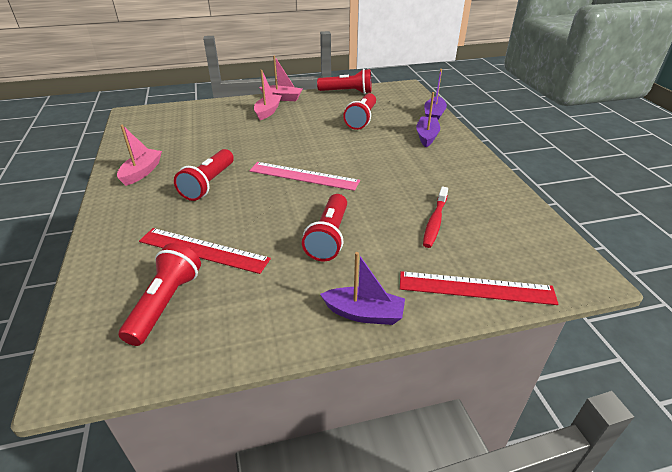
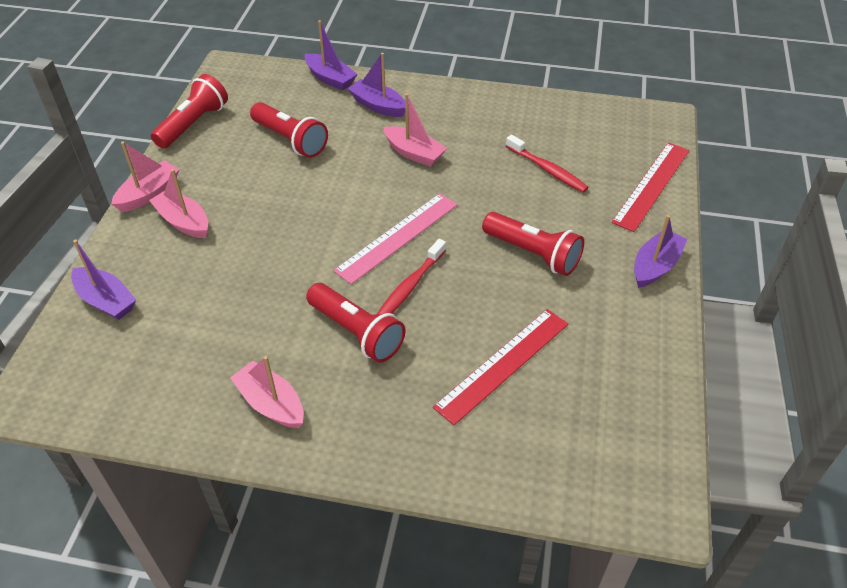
camera: 65 degrees left, 10 degrees up
(165, 303) = (582, 413): red flashlight -> none
(199, 111) = (106, 301): none -> purple boat
(260, 192) = (410, 286): none -> red toothbrush
(392, 161) = (414, 153): none -> pink boat

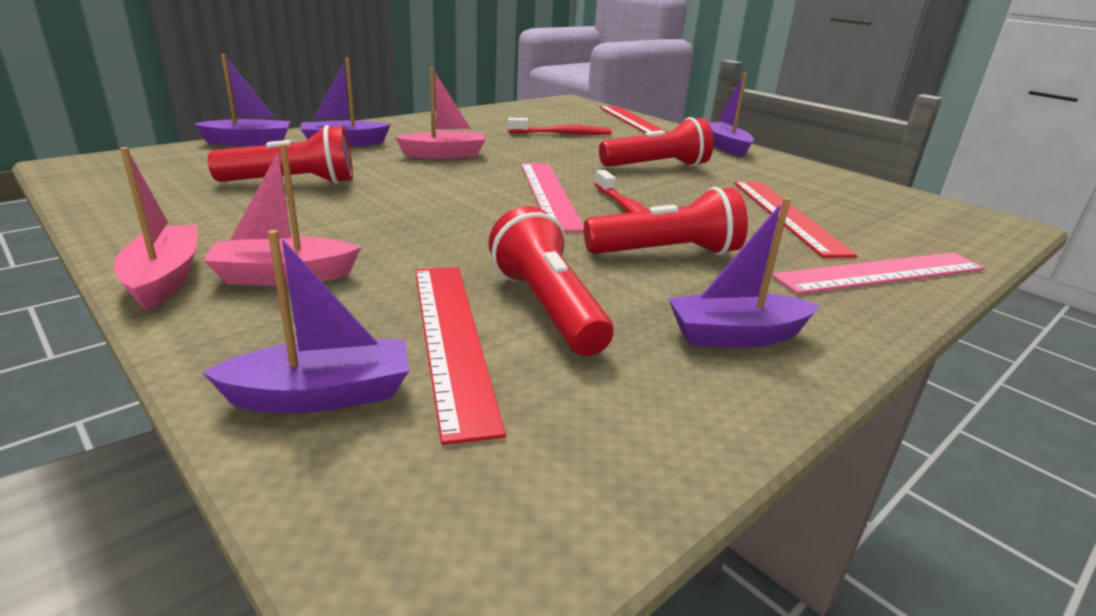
camera: 55 degrees left, 20 degrees down
(176, 308) = (451, 339): none -> red ruler
(193, 124) = (114, 210): red flashlight -> red flashlight (547, 307)
(271, 403) = (736, 335): pink boat -> purple boat
(437, 445) = (881, 273): none -> pink ruler

